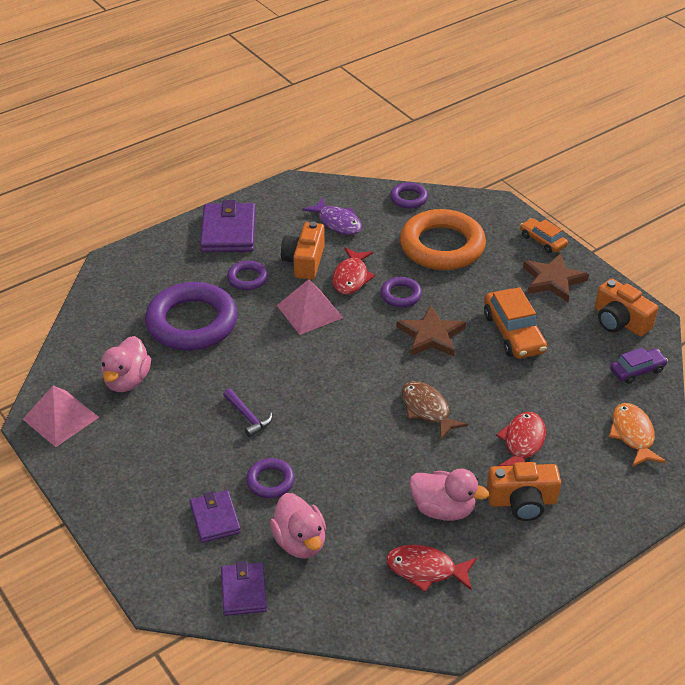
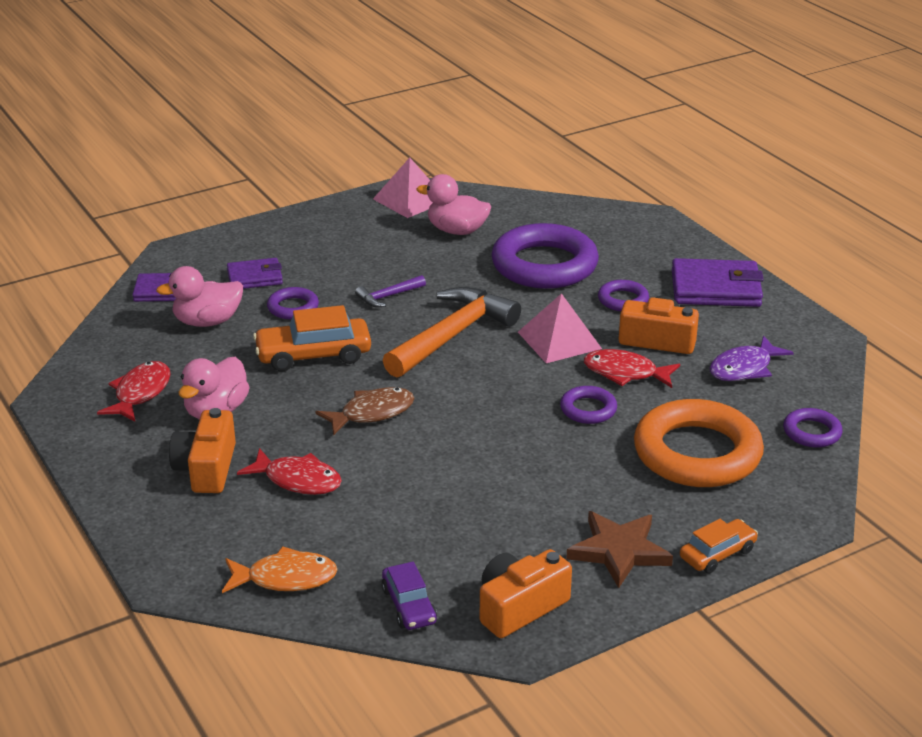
camera: 95 degrees right, 10 degrees down
(308, 371) = (452, 335): none -> orange hammer
(431, 335) = (505, 427): brown star -> none
(513, 333) = (503, 497): orange car -> orange car (313, 355)

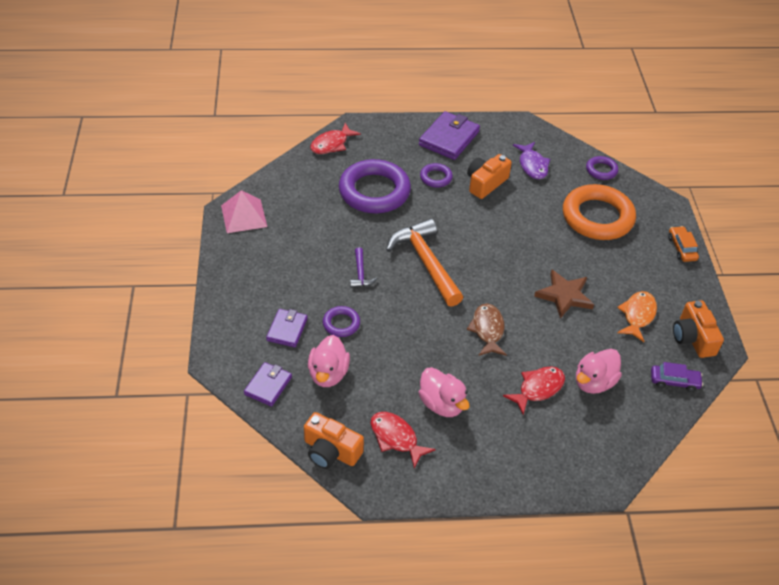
camera: 65 degrees left, 15 degrees up
(206, 468) = (503, 429): orange camera -> orange camera (331, 451)
(285, 578) = (629, 426): orange fish -> orange fish (637, 315)
(313, 355) = (406, 334): orange car -> none
(457, 231) = (303, 211): pink duck -> pink duck (594, 382)
(559, 340) = (460, 220): pink pyramid -> none
(588, 409) = (536, 239): purple ring -> none
(619, 551) = (664, 282): brown star -> brown star (564, 295)
(625, 373) = (510, 210): red fish -> red fish (331, 144)

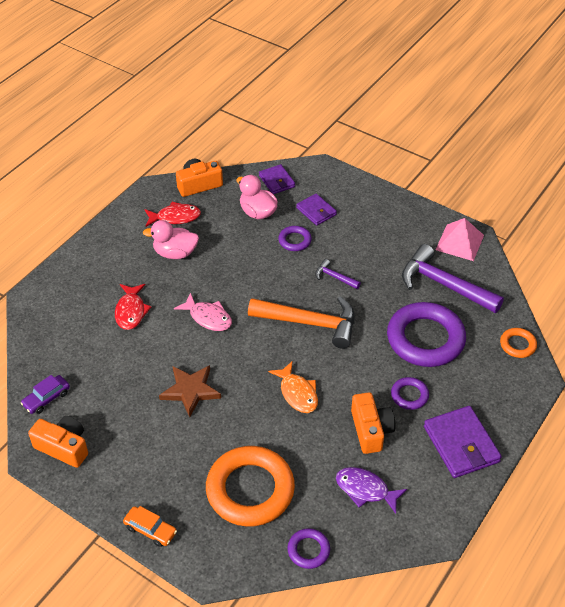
camera: 130 degrees right, 0 degrees up
(305, 205) = (443, 284): none -> purple hammer
(331, 144) = (517, 345): red fish -> orange ring
(487, 330) = (208, 317): brown fish -> pink fish
(594, 382) = (100, 347): pink duck -> none
(637, 315) = (122, 426): orange fish -> orange fish (297, 393)

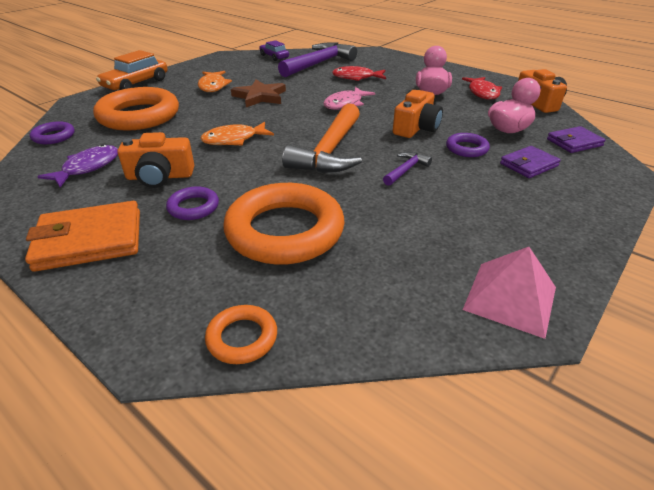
camera: 95 degrees right, 10 degrees down
(63, 447) = (228, 61): orange camera -> orange camera (416, 128)
(150, 530) = (136, 84): orange car -> orange car, size x1.64
(158, 442) = (213, 86): none -> orange fish
(425, 339) = (285, 231): purple ring -> orange ring
(443, 284) = (397, 263): purple hammer -> purple hammer (319, 63)
(461, 444) = (90, 240): purple wallet -> orange wallet

